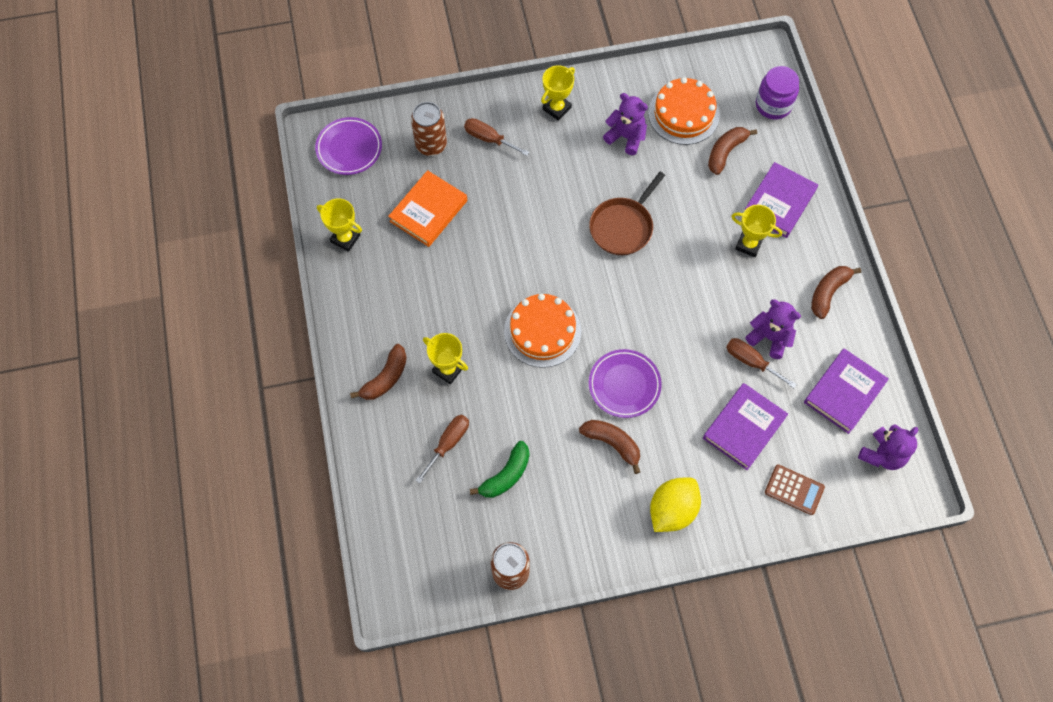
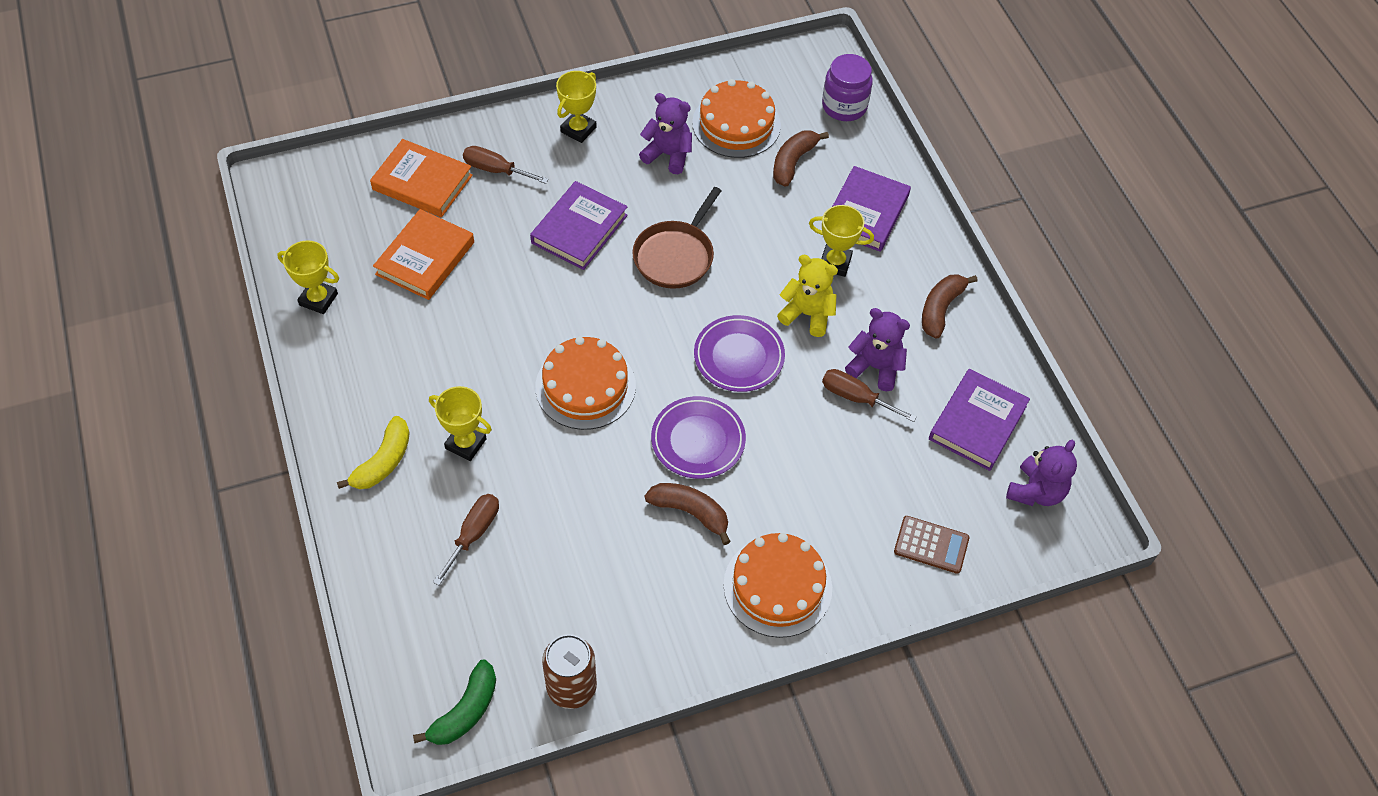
camera: 10 degrees left, 10 degrees down
(349, 148) = (317, 194): purple plate -> purple plate (739, 357)
(385, 378) = (383, 462): brown banana -> yellow banana
(431, 145) = (422, 182): brown can -> orange book
(506, 475) = (554, 565): green banana -> green banana (465, 711)
(672, 510) = (777, 586): yellow lemon -> orange cake
(721, 287) = (807, 314): none -> yellow teddy bear
(744, 428) = (857, 477): purple book -> purple book (579, 229)

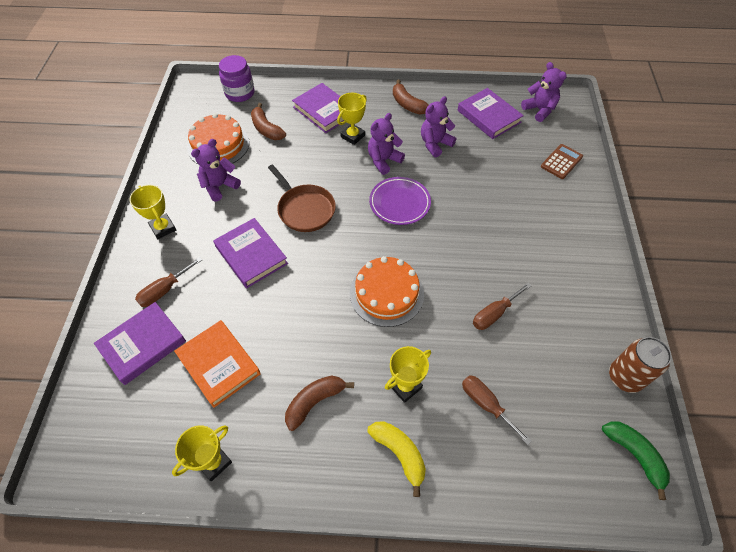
camera: 65 degrees left, 0 degrees up
(422, 182) = (142, 344): orange book -> purple book
(690, 512) = (507, 266): brown banana -> brown banana (315, 402)
(698, 440) = (454, 244): purple plate -> none
(777, 586) = (572, 239): orange cake -> none
(807, 314) = (383, 161): yellow teddy bear -> purple teddy bear
(856, 397) = (452, 159): brown screwdriver -> brown screwdriver (494, 314)

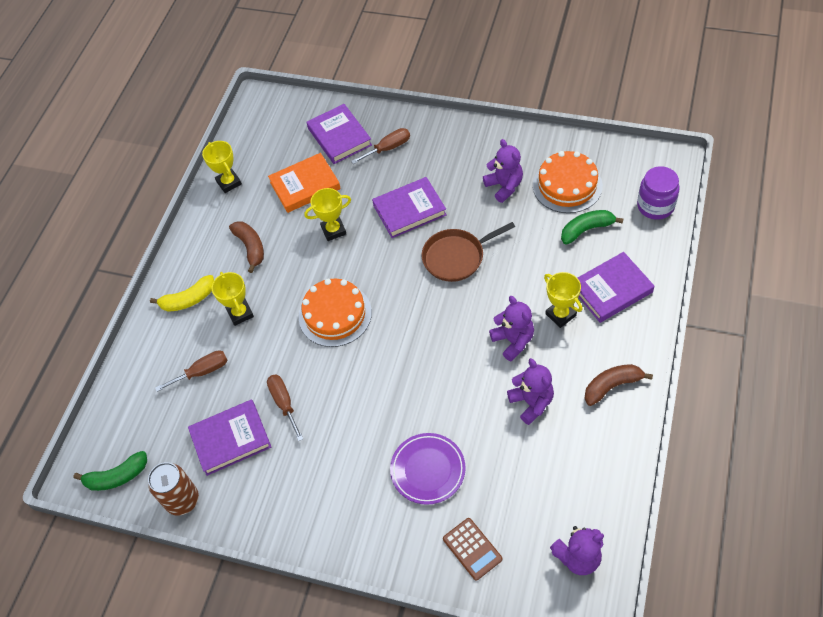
camera: 110 degrees right, 0 degrees up
(163, 228) = (459, 144): yellow trophy -> yellow trophy (333, 230)
(164, 290) = (388, 148): brown screwdriver -> brown screwdriver turned 90 degrees clockwise
(266, 129) = (586, 230): brown banana -> green banana
(399, 203) = (444, 346): purple plate -> purple plate (428, 470)
(489, 116) = (574, 482): purple book -> purple book (231, 439)

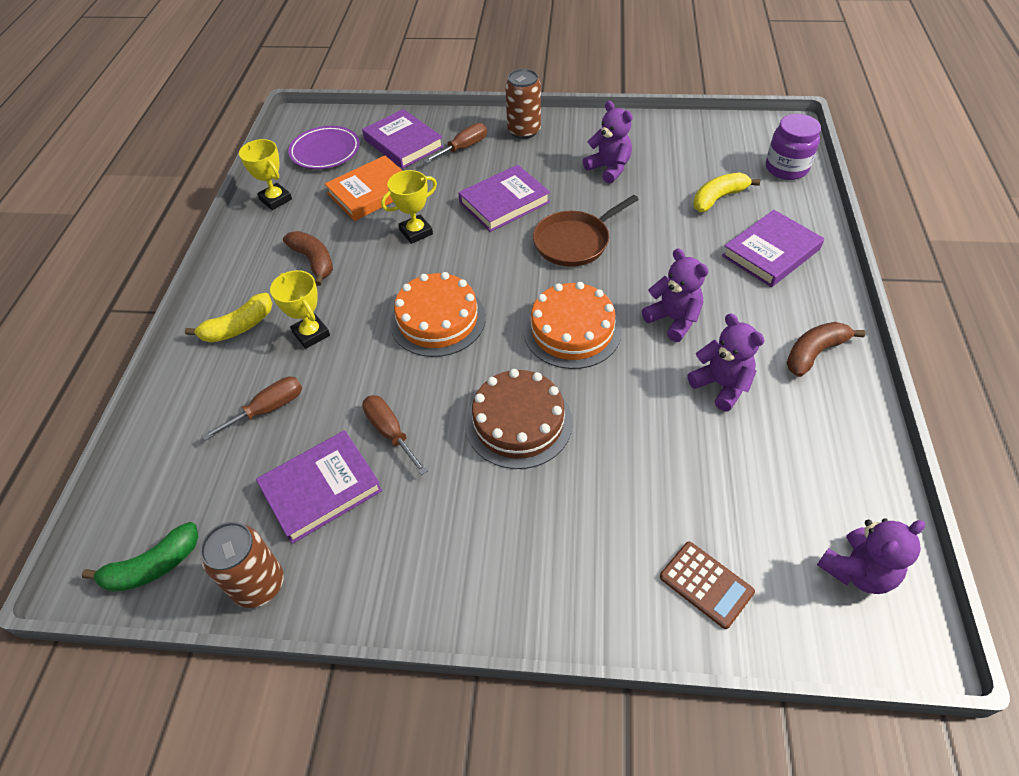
camera: 15 degrees left, 5 degrees down
(375, 410) = (518, 422): none -> brown cake
(428, 470) = (611, 488): purple plate -> purple plate (325, 151)
(443, 136) = (524, 131): none -> brown can
(560, 315) = (721, 285): yellow trophy -> none
(567, 185) = (680, 160): orange cake -> orange cake (572, 330)
(586, 230) = (718, 198): green banana -> yellow banana

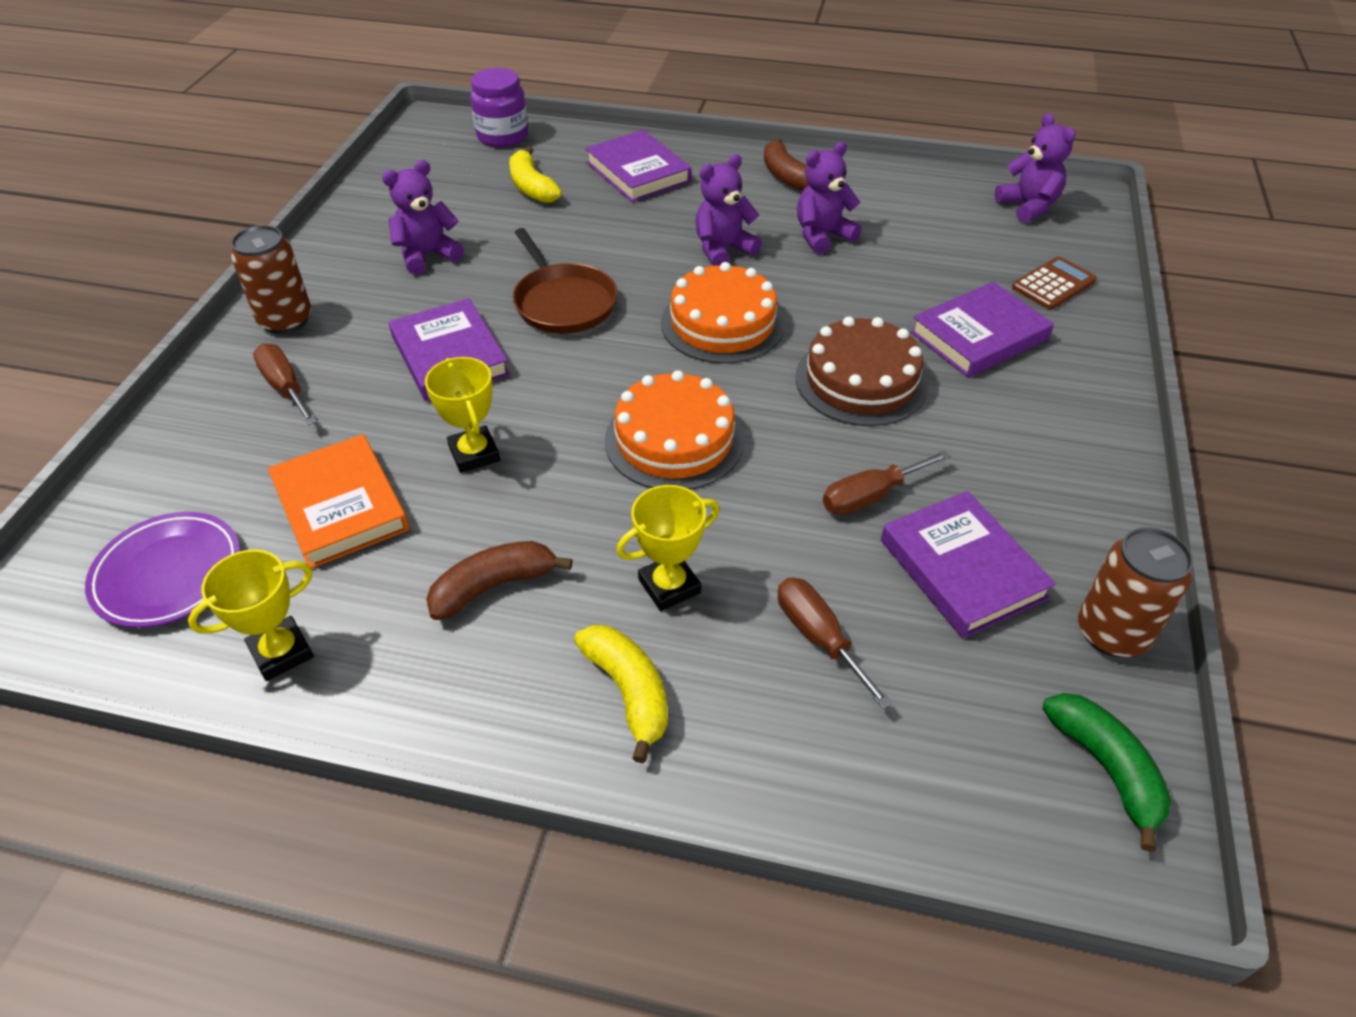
camera: 85 degrees left, 5 degrees down
(403, 143) = (220, 459): purple book -> purple book (979, 336)

